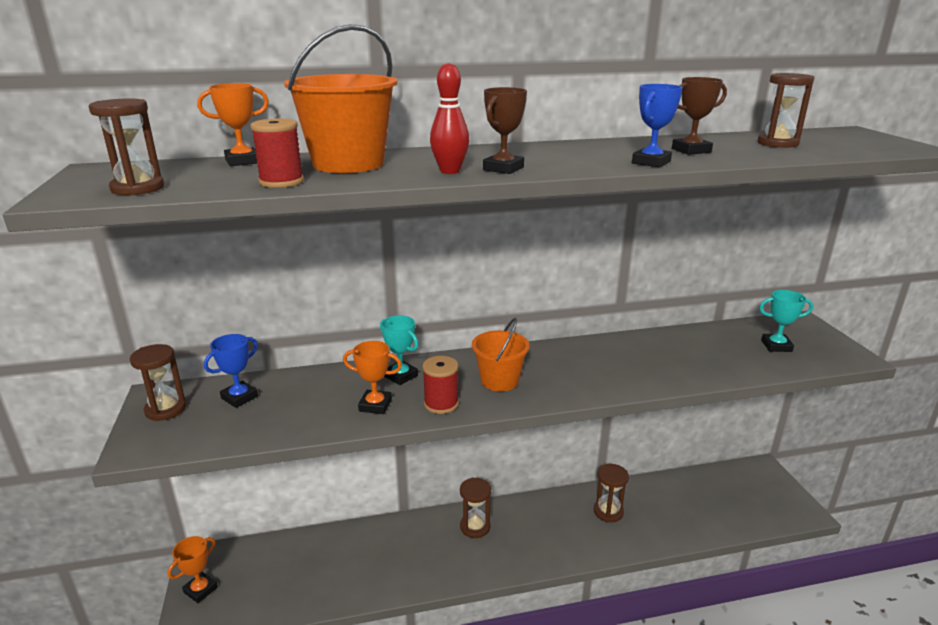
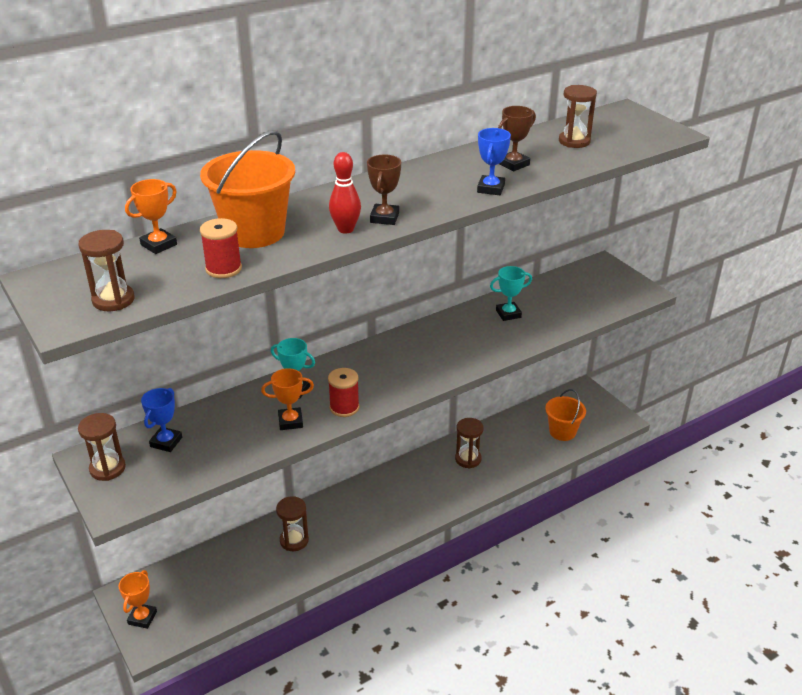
camera: 20 degrees left, 10 degrees up
(475, 527) = (360, 501): brown hourglass -> brown hourglass (294, 540)
(499, 381) = (381, 375): orange bucket -> orange bucket (562, 432)
(776, 346) = (587, 293): turquoise trophy -> turquoise trophy (508, 314)

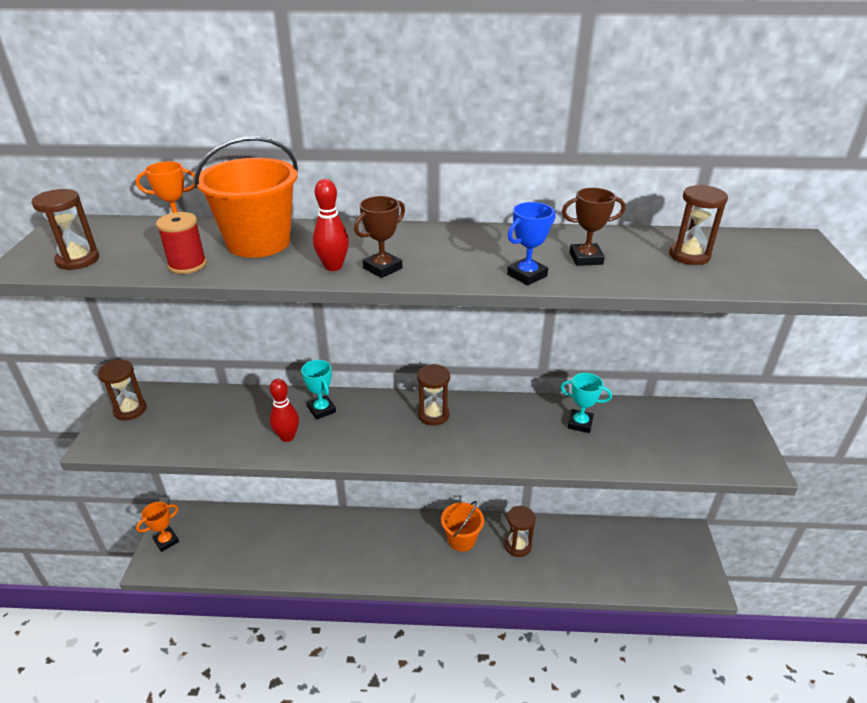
camera: 35 degrees right, 0 degrees up
(166, 442) = (187, 408): blue trophy -> none
(290, 421) = (287, 437): orange trophy -> red bowling pin
(294, 540) = (316, 540): brown hourglass -> brown hourglass (433, 415)
(344, 407) = (341, 446): red spool -> none
(562, 432) = (632, 567): orange bucket -> orange bucket (461, 539)

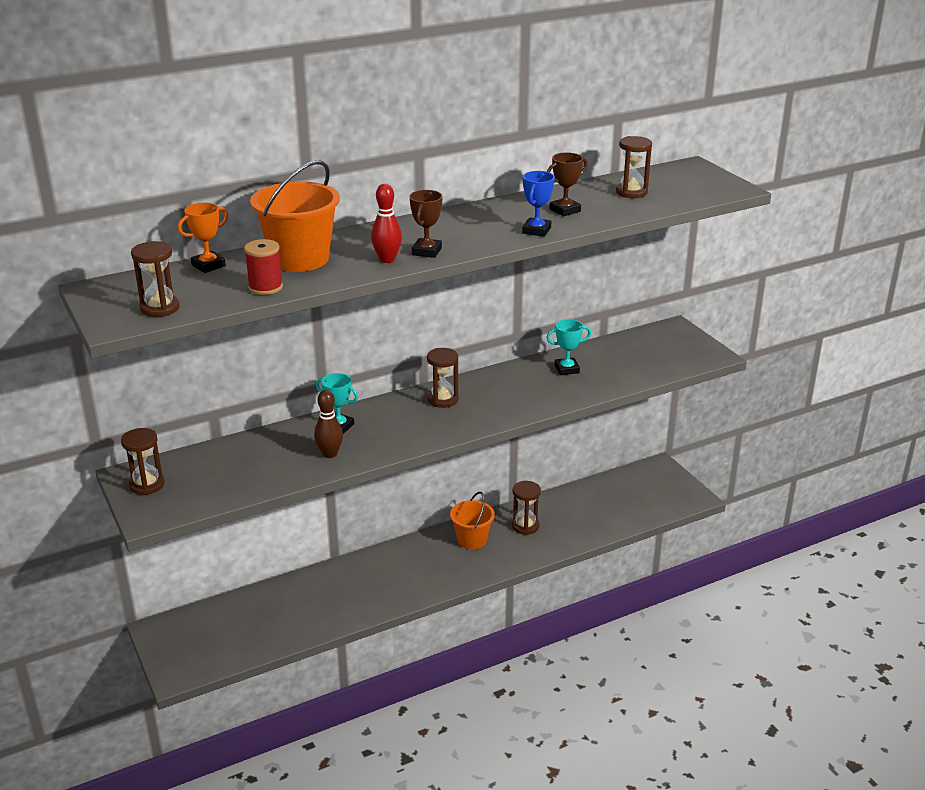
camera: 30 degrees left, 5 degrees down
(166, 541) = (172, 651): orange trophy -> none
(287, 437) = (330, 454): red bowling pin -> brown bowling pin

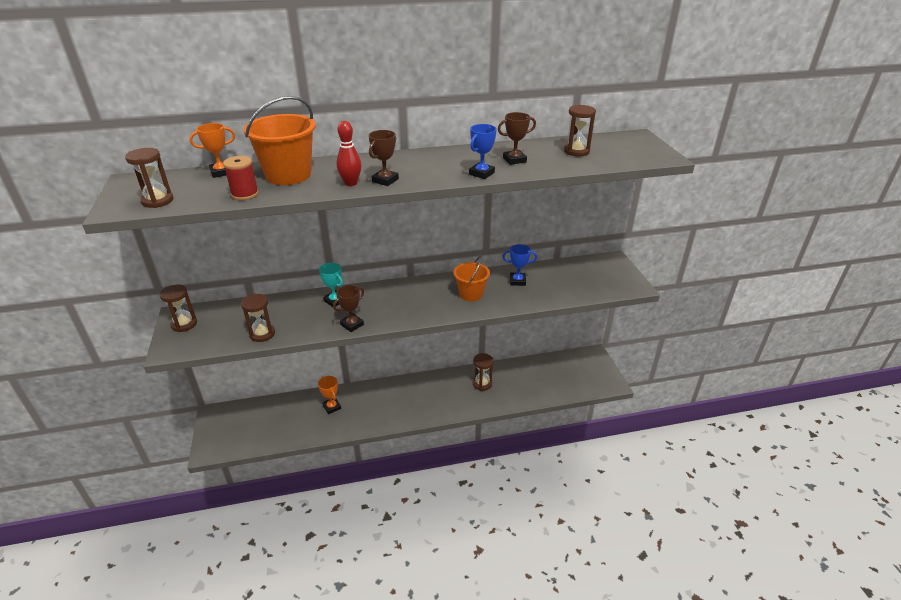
camera: 15 degrees right, 5 degrees up
(328, 590) = (332, 407): none -> orange trophy
(330, 454) = (316, 321): brown bowling pin -> none
(380, 450) = (352, 324): none -> brown trophy
(443, 400) = (417, 291): brown hourglass -> brown hourglass (262, 334)
(472, 540) = (441, 387): orange bucket -> orange bucket (471, 294)
(566, 369) = (517, 281): turquoise trophy -> blue trophy

